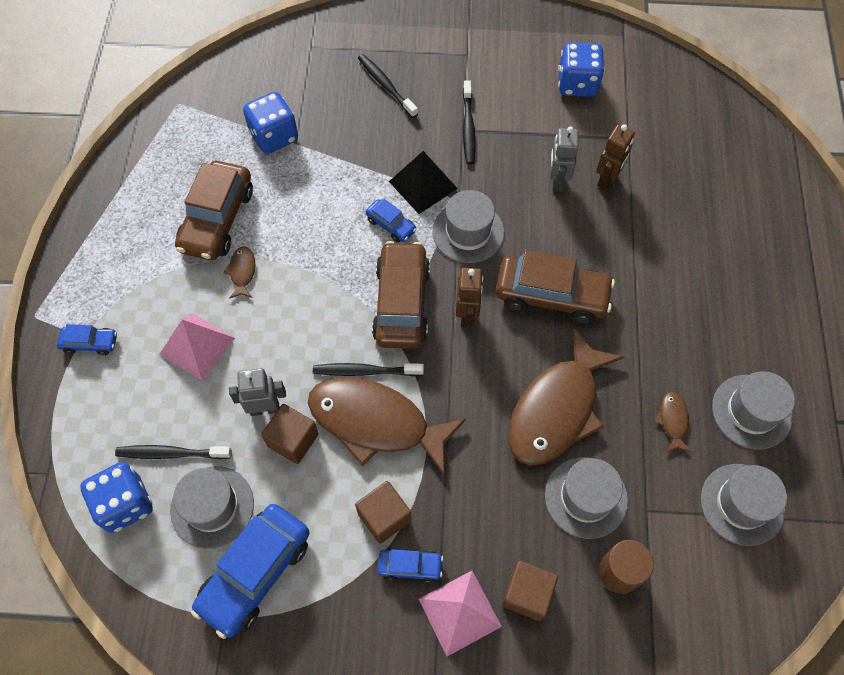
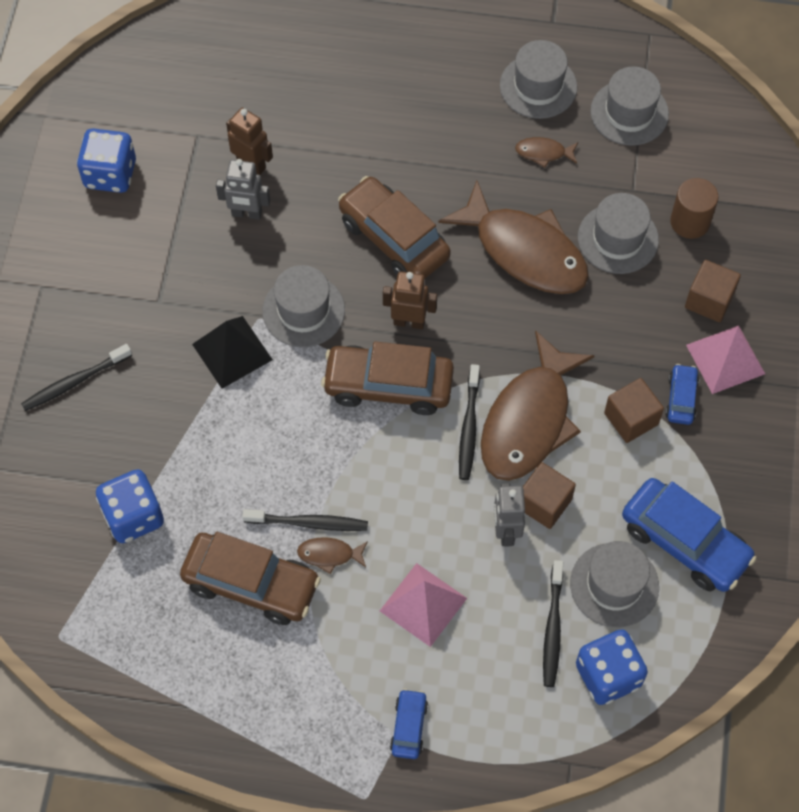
camera: 85 degrees left, 0 degrees up
(391, 225) = (284, 390): blue car -> none
(468, 127) = (156, 296): black toothbrush -> black toothbrush (309, 523)
(551, 295) = (394, 238): brown car -> brown car turned 60 degrees counterclockwise

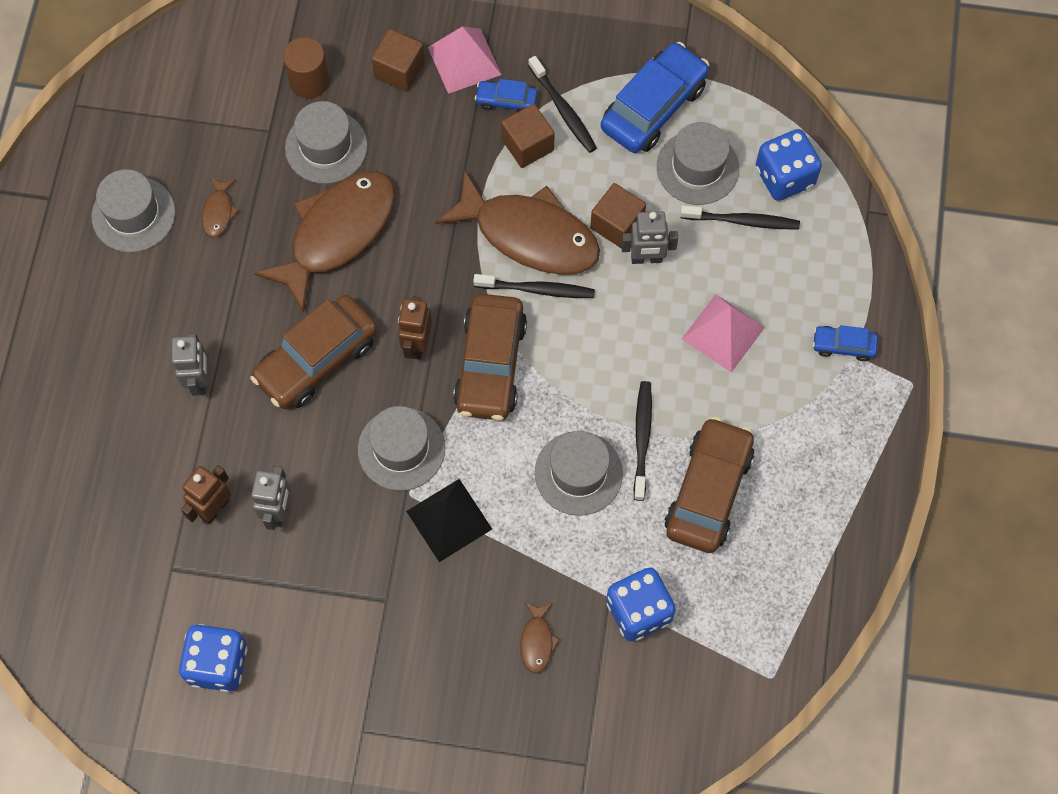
camera: 90 degrees left, 5 degrees up
(74, 382) = (483, 684): black toothbrush -> black toothbrush (563, 110)
(329, 554) = (675, 418): brown fish -> brown fish (537, 641)
(373, 147) = (199, 380): none -> grey robot
(629, 113) = (174, 129): grey hat -> grey hat (578, 473)

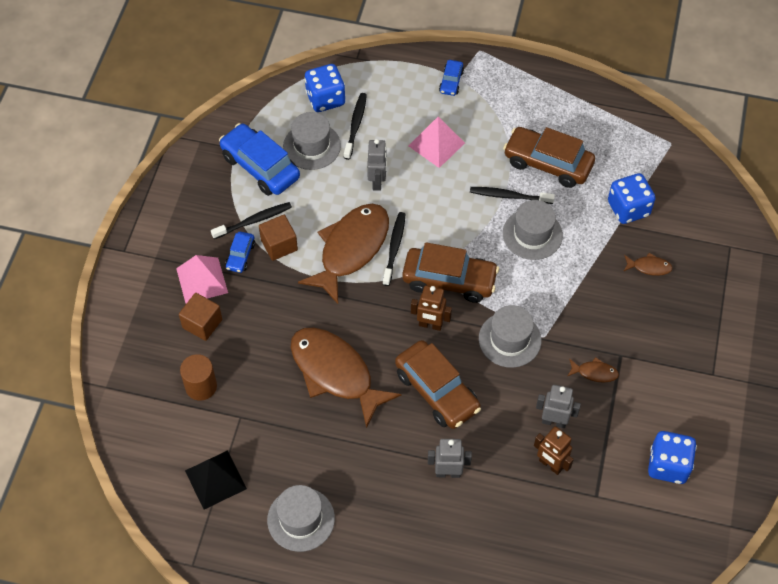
camera: 85 degrees left, 10 degrees down
(218, 212) = (306, 455): brown fish -> brown fish (594, 372)
(326, 147) = (260, 377): grey hat -> none
(449, 520) = (563, 313): black pyramid -> black pyramid (215, 479)
(617, 224) = (349, 196): brown cube -> none

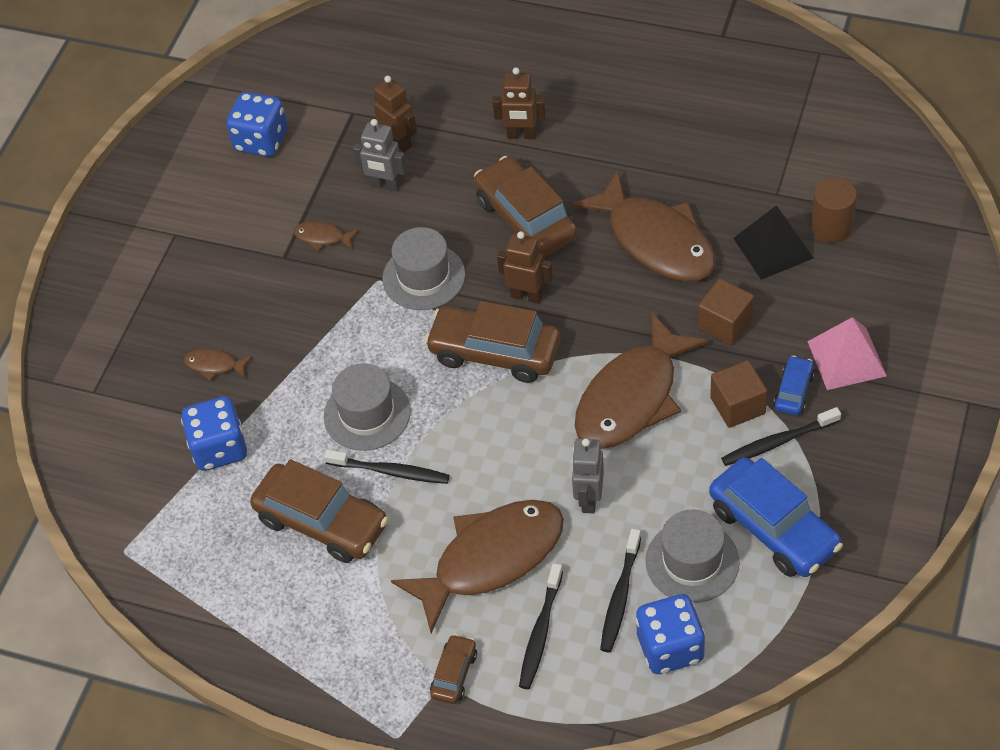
camera: 170 degrees left, 5 degrees down
(202, 324) = (839, 302): brown cube -> brown cube (725, 324)
(215, 479) = (801, 130): black pyramid -> black pyramid (773, 248)
(301, 519) = (697, 92): grey hat -> none
(394, 248) = (569, 398): black toothbrush -> black toothbrush (540, 632)
(436, 144) = (491, 559): pink pyramid -> brown fish
(448, 472) = (521, 135): grey robot -> brown robot
(451, 82) = (454, 674): blue car -> brown car

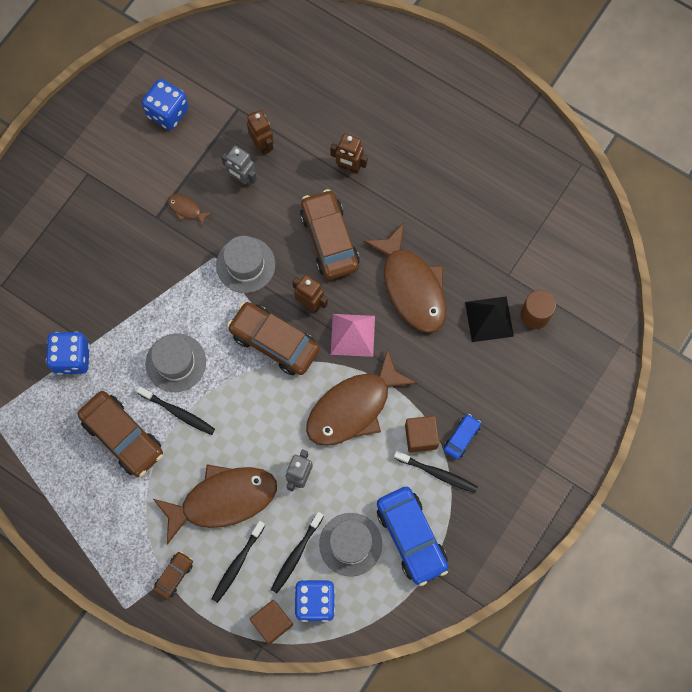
camera: 10 degrees right, 20 degrees up
(214, 365) = (86, 291): brown fish -> none
(725, 324) = (435, 370): brown cube -> brown cube (272, 622)
(778, 442) = (437, 473): black toothbrush -> black toothbrush turned 150 degrees counterclockwise
(846, 358) = (506, 424): pink pyramid -> pink pyramid (352, 335)

